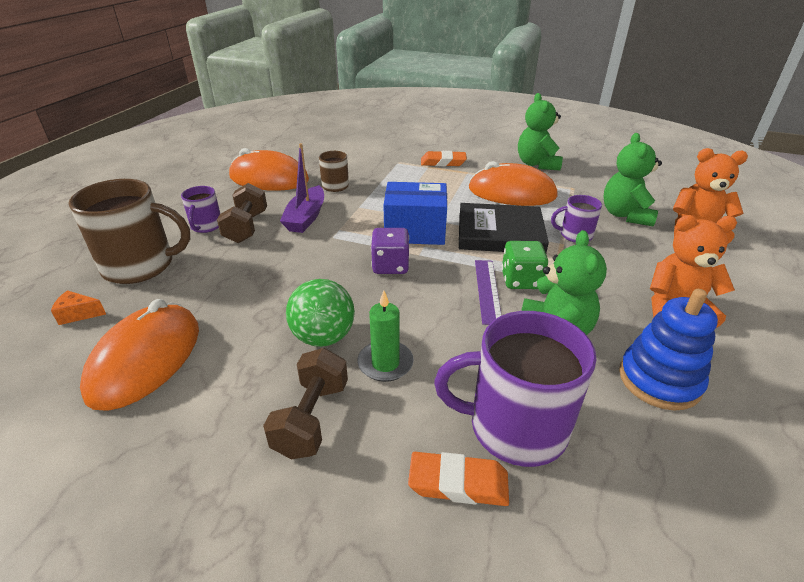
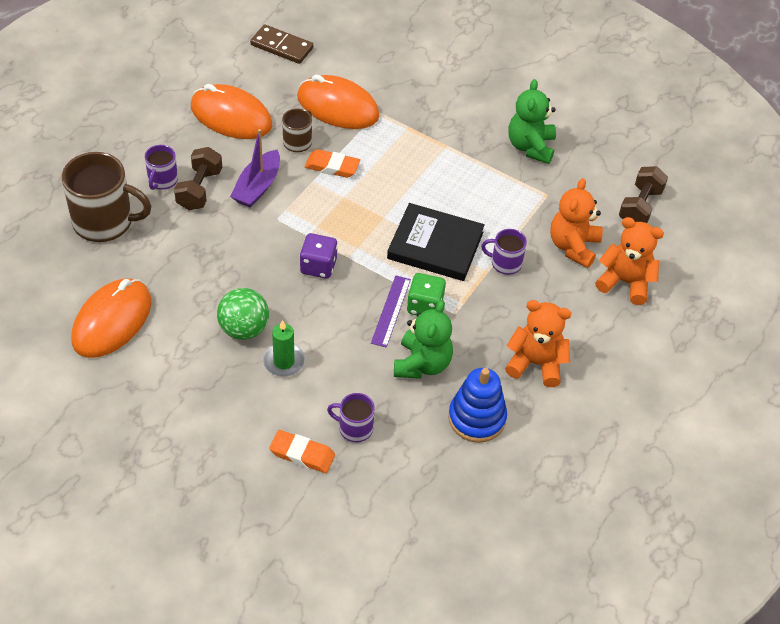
camera: 10 degrees right, 15 degrees up
(78, 314) = (59, 267): orange cheese -> none
(303, 139) = (281, 46): none -> brown domino
(311, 418) = (222, 392): brown dumbbell -> brown dumbbell (640, 207)
(415, 231) = (356, 227): blue box -> none
(443, 162) = (426, 123): orange eraser -> orange eraser (332, 166)
(511, 192) = (477, 189): orange mouse -> orange mouse (338, 106)
(515, 427) = (354, 428): purple mug -> purple mug, size x0.51
(625, 215) = (573, 246): green teddy bear -> orange teddy bear

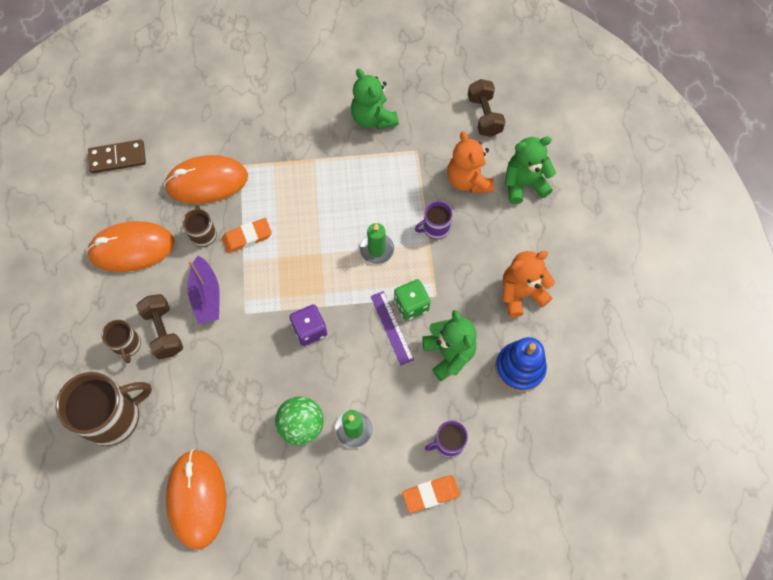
camera: 35 degrees left, 15 degrees up
(162, 180) = (127, 345): purple mug -> brown mug
(435, 245) = (376, 249): black book -> green candle
(625, 282) = (524, 184): orange teddy bear -> green teddy bear

